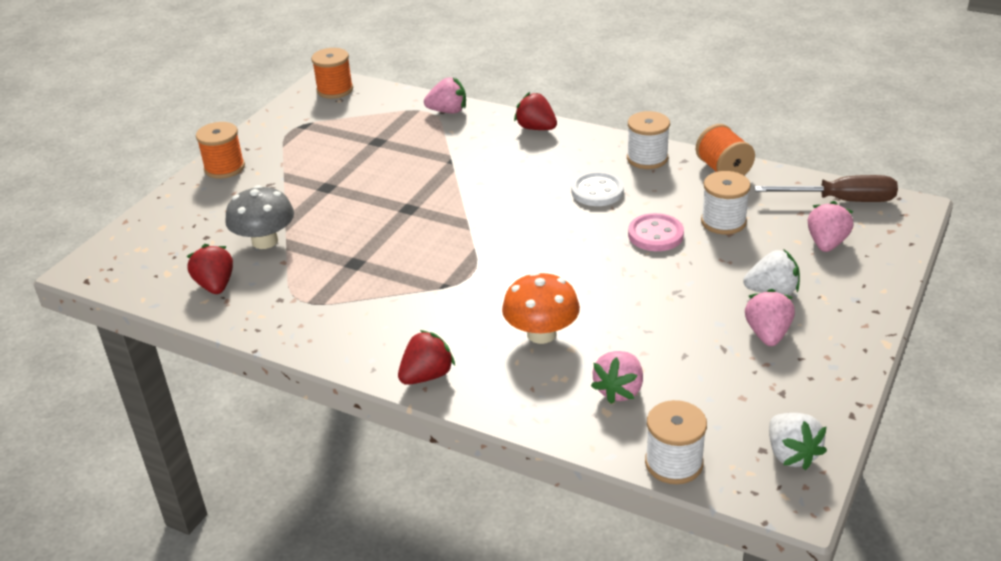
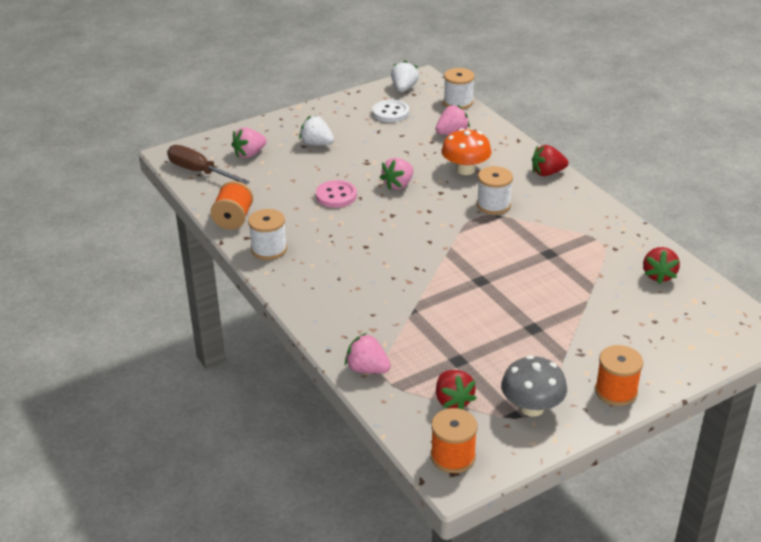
camera: 150 degrees left, 0 degrees up
(265, 241) = (607, 297): grey mushroom -> grey mushroom (532, 407)
(536, 128) = (314, 314): red strawberry -> red strawberry (453, 401)
(597, 191) = (335, 238): white button -> white button (390, 113)
(723, 222) = (285, 187): white spool -> white spool (493, 205)
(767, 334) = (348, 128): pink strawberry -> pink strawberry (398, 185)

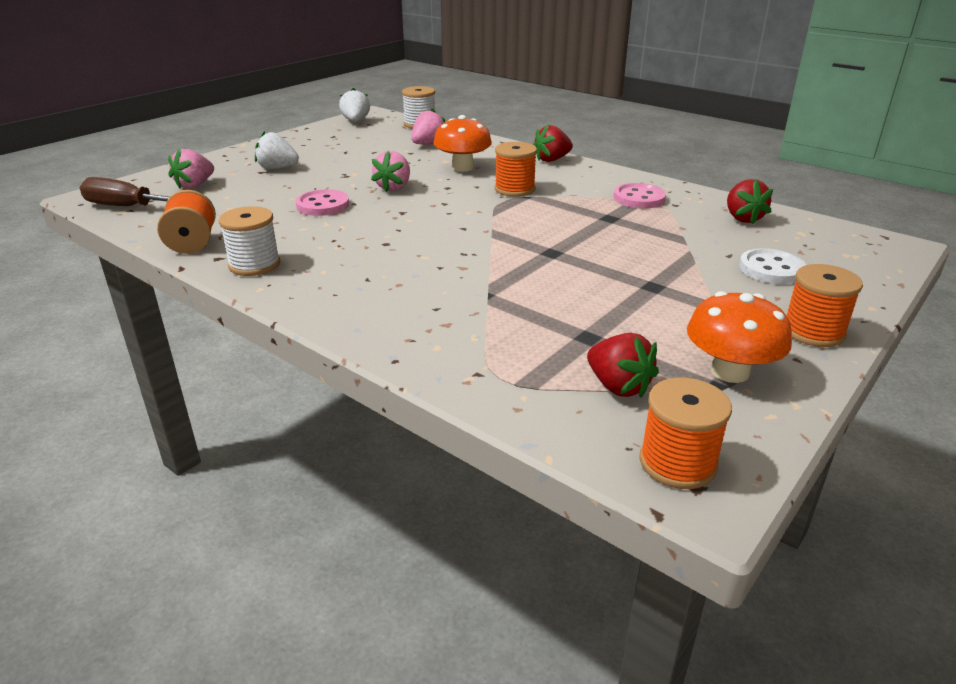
camera: 20 degrees left, 5 degrees down
(367, 369) = (467, 372): pink strawberry -> none
(390, 113) = (351, 138): white button -> white button (771, 269)
(493, 205) = (514, 189): white spool -> orange spool
(532, 407) = (730, 371): grey mushroom -> orange mushroom
(589, 235) = (639, 198): none -> pink button

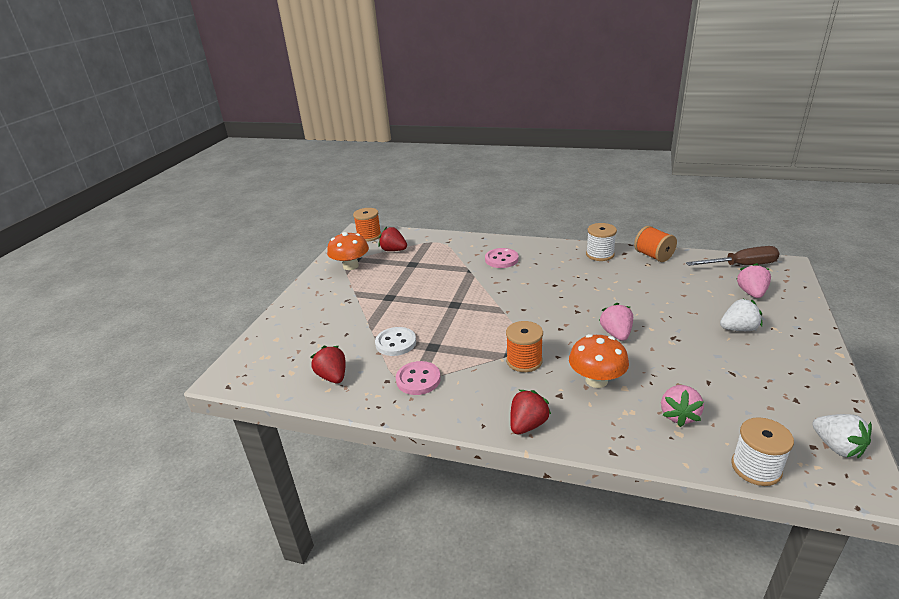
camera: 160 degrees right, 0 degrees up
(323, 205) = (635, 301): pink button -> pink button (501, 259)
(771, 269) = (321, 328): white button -> white button (396, 343)
(813, 331) = (310, 293): orange spool -> none

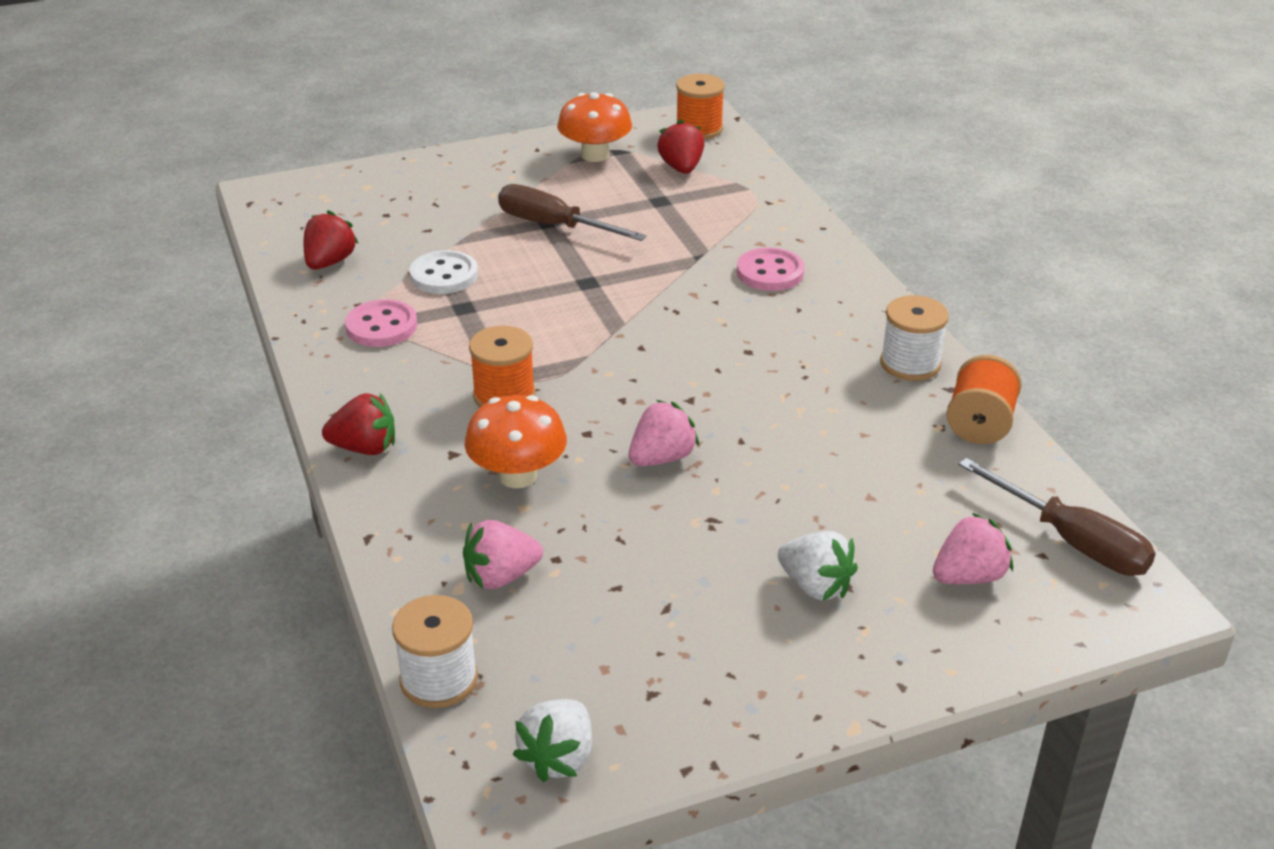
camera: 50 degrees right, 5 degrees up
(395, 297) = (554, 226): none -> brown screwdriver

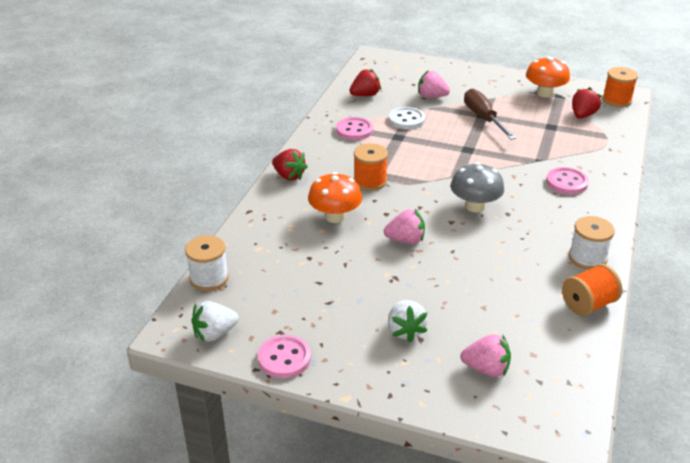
camera: 40 degrees right, 0 degrees up
(501, 577) = (279, 253): pink strawberry -> pink strawberry (431, 96)
(695, 361) = (475, 206): none -> grey mushroom
(706, 727) = (284, 358): none -> pink button
(1071, 541) = (565, 384): brown screwdriver -> none

